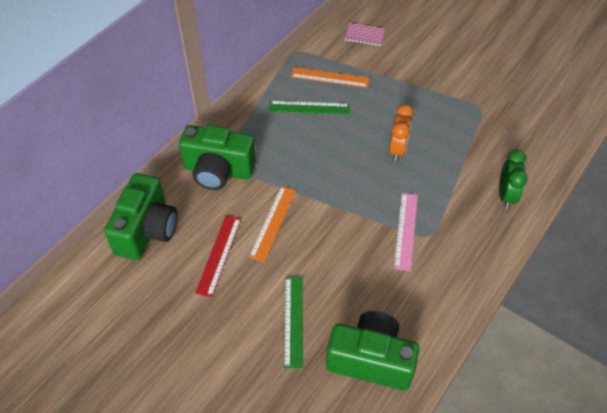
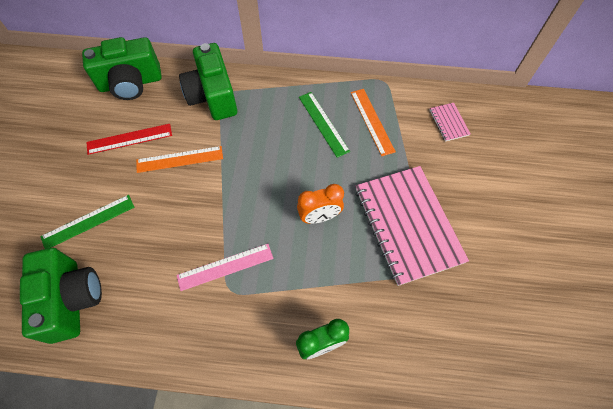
camera: 60 degrees right, 10 degrees up
(438, 101) = (408, 225): none -> pink notebook

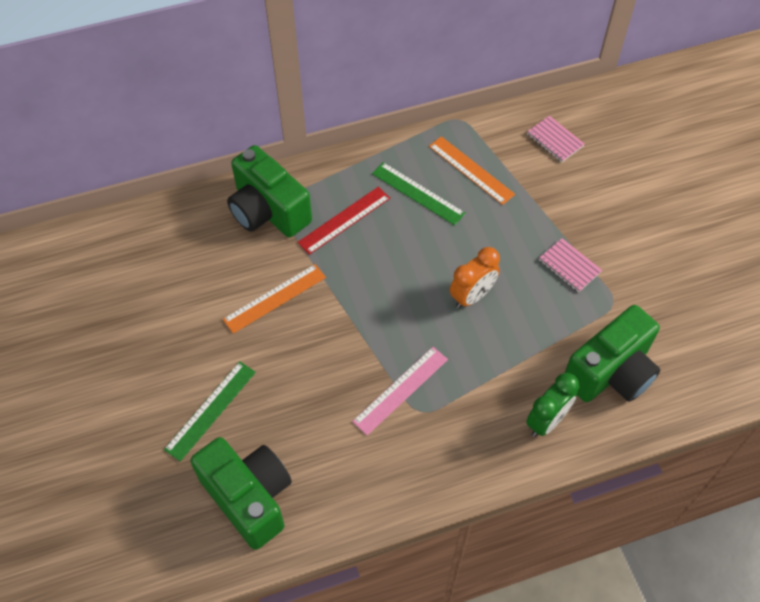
camera: 25 degrees left, 5 degrees down
(129, 139) = (197, 299): red ruler -> red ruler (344, 220)
(131, 83) = (154, 233): green camera -> green camera (611, 372)
(408, 225) = (569, 266): pink notebook -> pink notebook, size x0.41

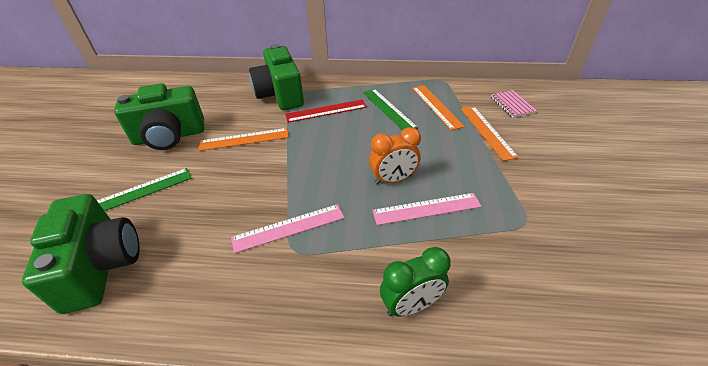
camera: 25 degrees right, 15 degrees down
(520, 320) = (426, 209): none -> pink ruler
(541, 194) = (487, 132): none -> orange ruler
(569, 266) = (492, 183): pink notebook -> none
(611, 372) = (502, 283): green camera -> green camera (169, 136)

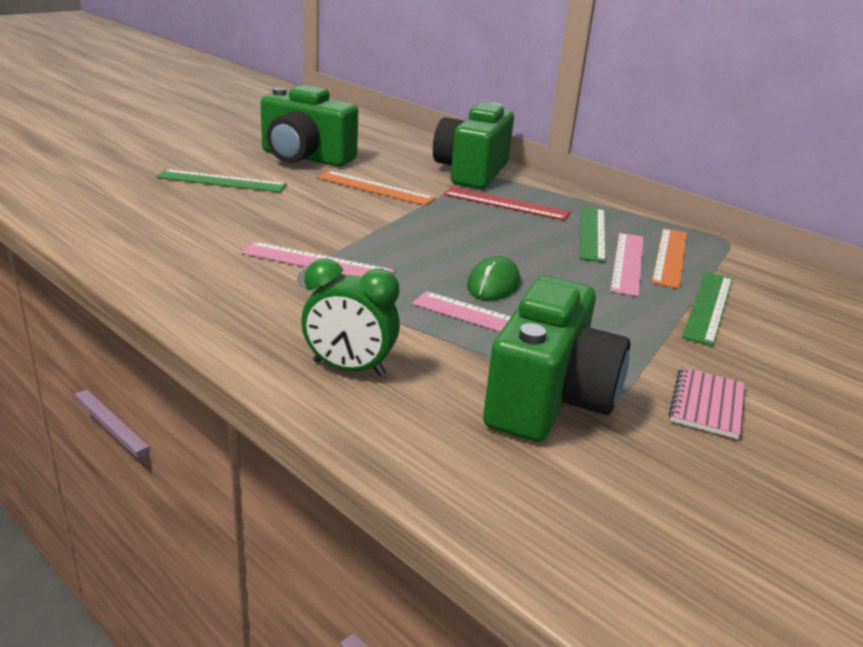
camera: 35 degrees right, 15 degrees down
(101, 266) = (128, 209): green camera -> green camera (549, 399)
(393, 180) = (493, 284): orange clock -> green mouse
(426, 122) = (628, 263): none -> pink ruler
(487, 132) = (708, 306): orange ruler -> green ruler
(512, 105) = (805, 303): pink notebook -> pink notebook (707, 404)

